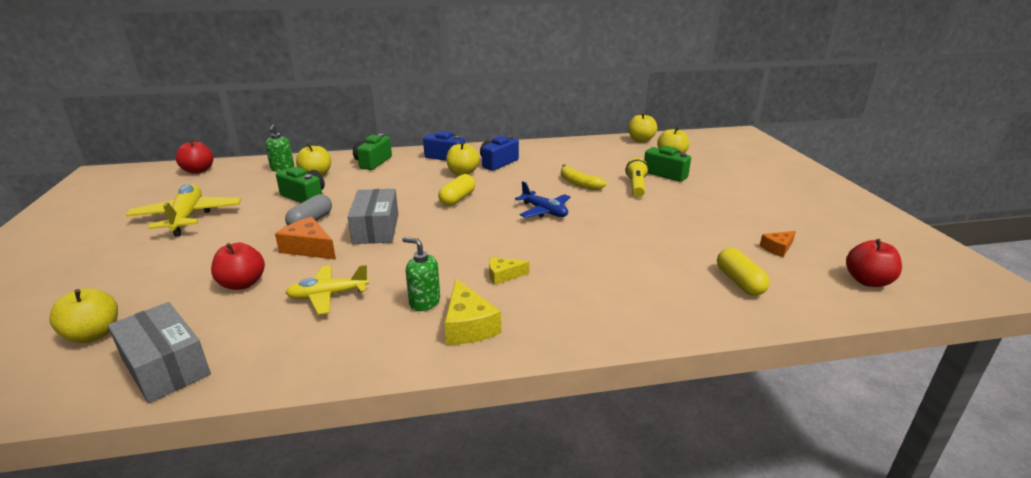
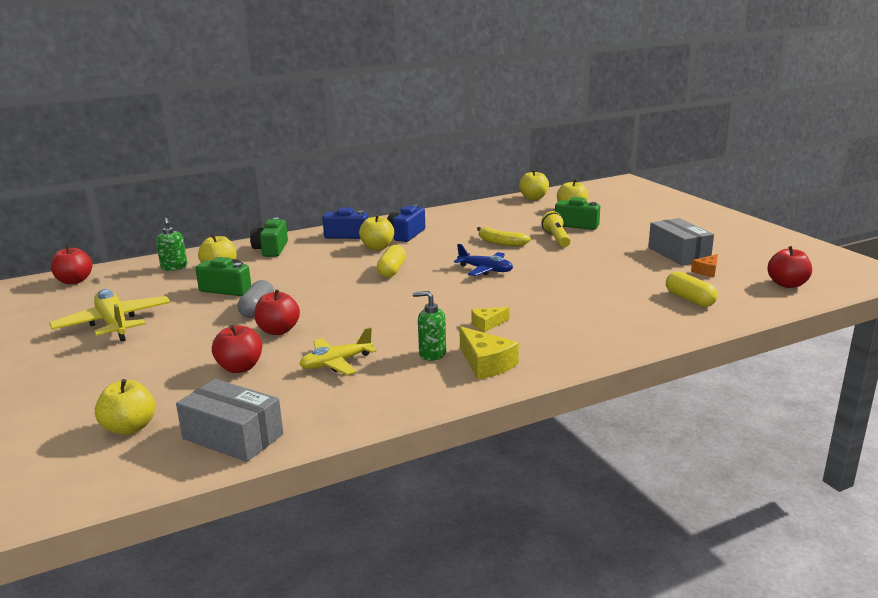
camera: 15 degrees left, 5 degrees down
(309, 248) = (278, 330): orange cheese -> red apple
(376, 228) = (332, 306): grey box -> grey box (679, 253)

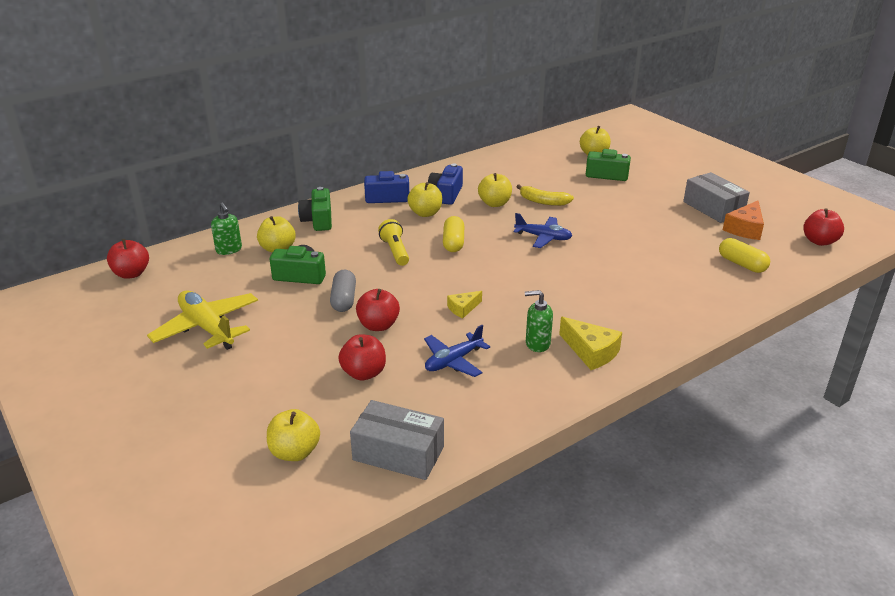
camera: 10 degrees left, 10 degrees up
(336, 363) = (453, 361): yellow plane -> blue plane
(487, 324) = (573, 305): yellow cheese -> yellow cheese (463, 308)
(533, 198) = (551, 140): yellow apple -> yellow apple (494, 203)
(556, 239) = (594, 194): yellow flashlight -> yellow flashlight (395, 251)
(706, 271) = (745, 229): orange cheese -> orange cheese, size x1.64

